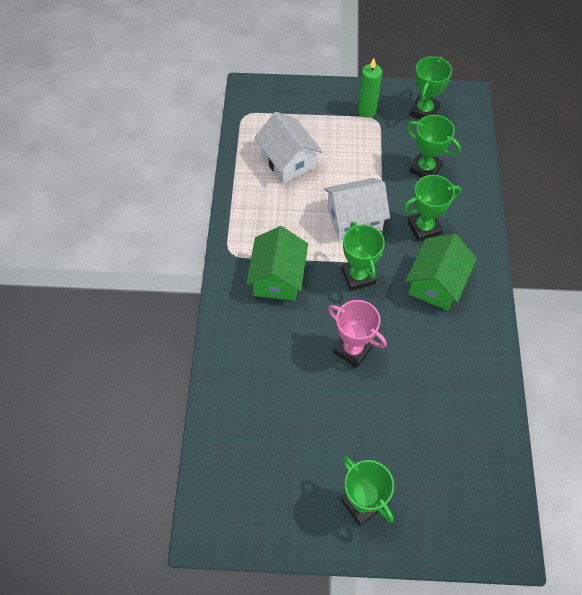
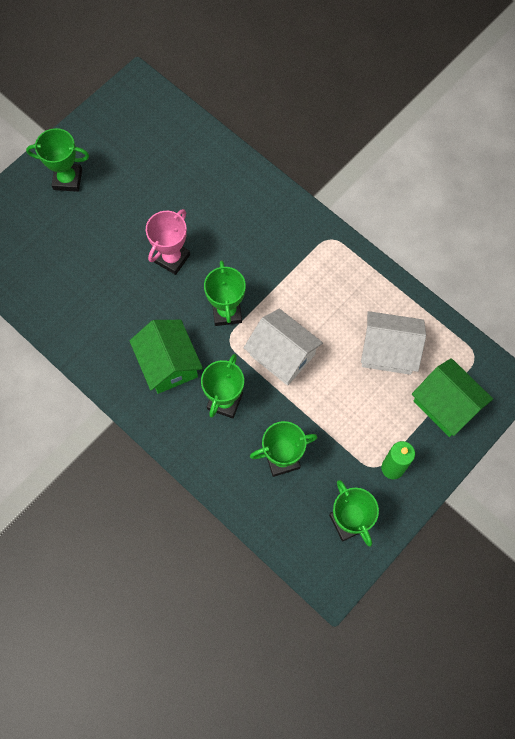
camera: 130 degrees right, 10 degrees up
(277, 277) = (278, 255): green house -> green house (446, 404)
(352, 350) = (172, 258): pink trophy -> pink trophy turned 45 degrees counterclockwise
(354, 218) = (282, 355): white house -> white house turned 75 degrees counterclockwise
(358, 276) = (227, 312): green trophy -> green trophy turned 60 degrees clockwise

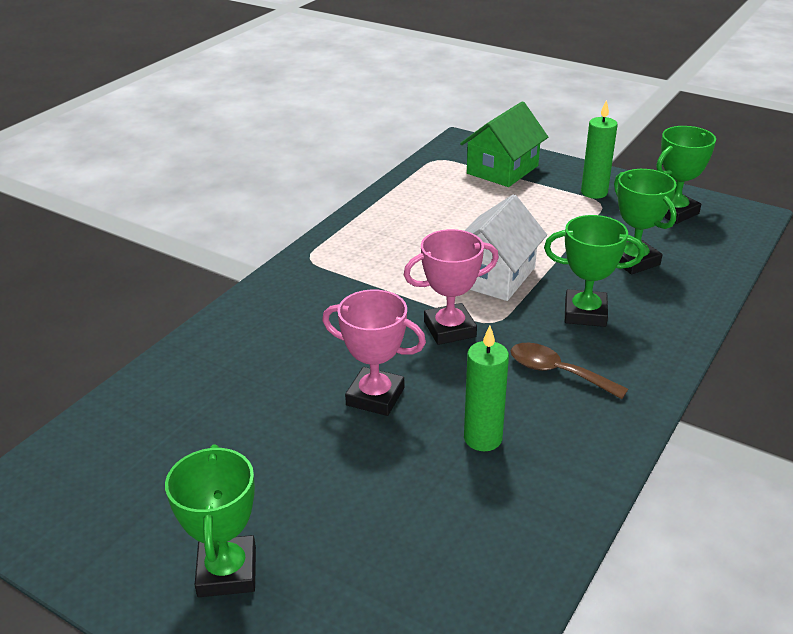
camera: 100 degrees left, 35 degrees down
(123, 307) = (483, 438): none -> green candle
(168, 364) = (557, 372): green house -> brown spoon
(227, 312) = (449, 329): green trophy -> pink trophy
(388, 350) = (454, 206): white house -> none

